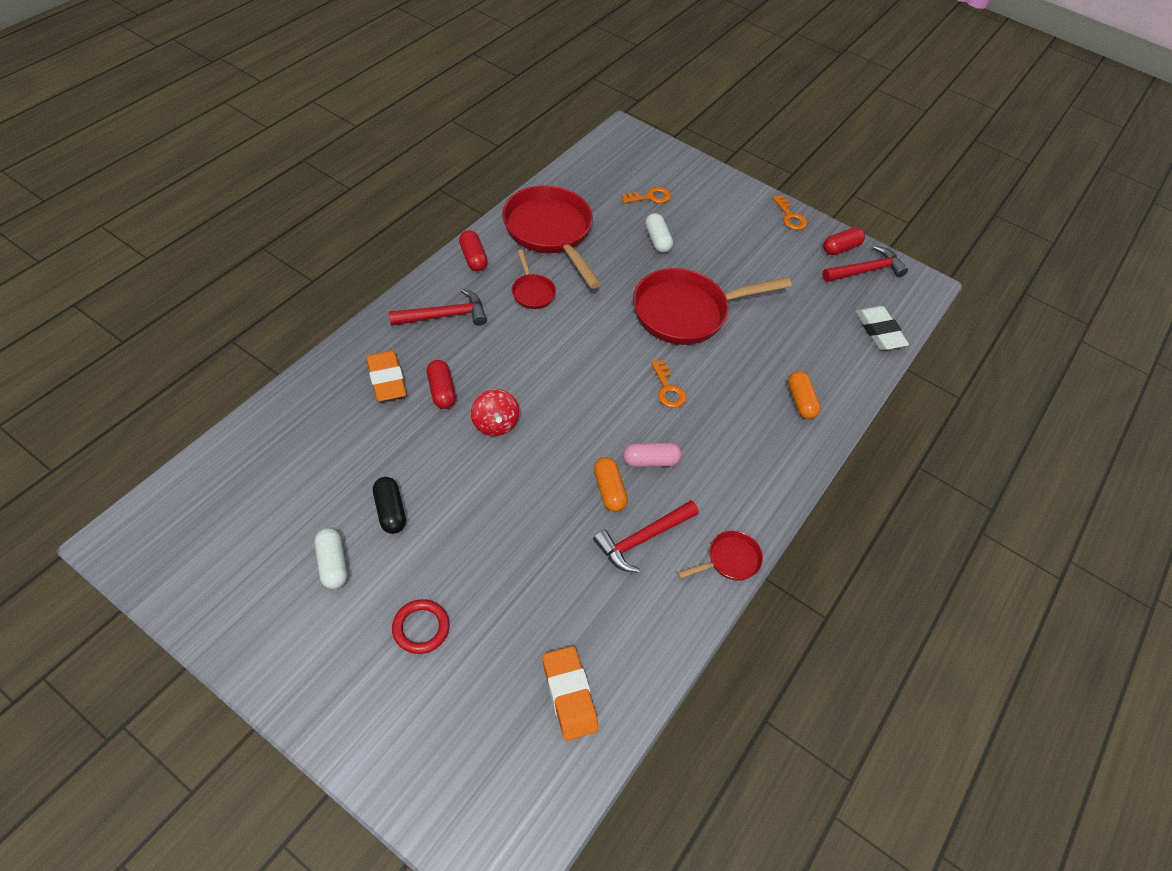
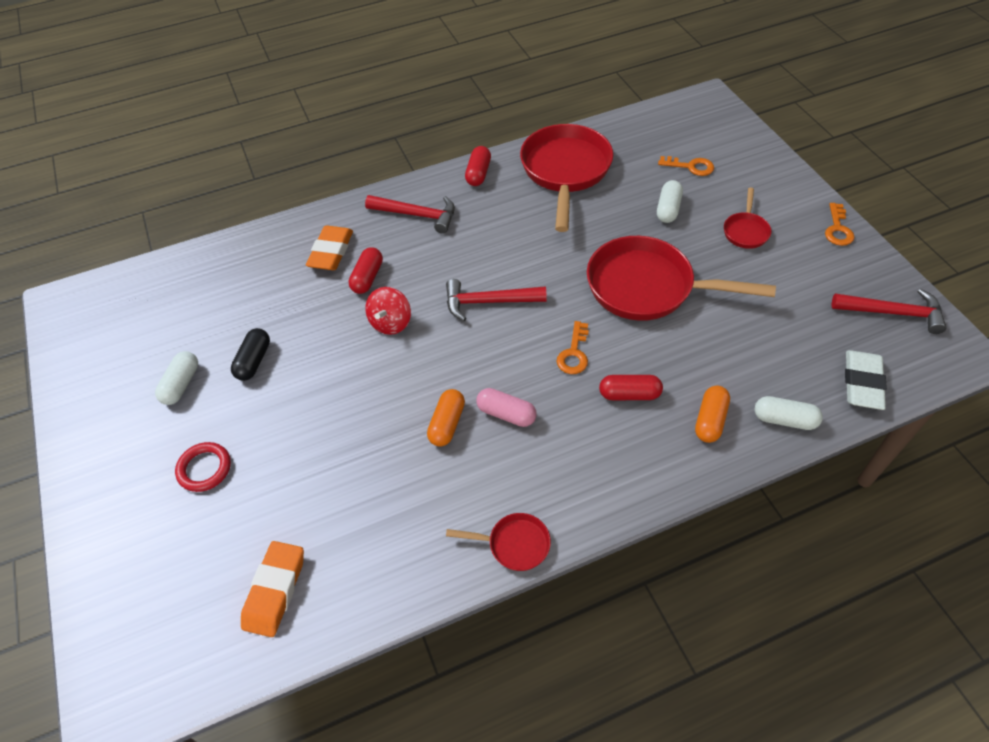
camera: 40 degrees right, 0 degrees up
(532, 292) = (509, 219): red pan -> red pan (745, 231)
(643, 539) = (445, 483): red hammer -> red hammer (489, 302)
(841, 248) = (878, 279): red capsule -> red capsule (629, 394)
(848, 379) = (784, 419): none -> white capsule

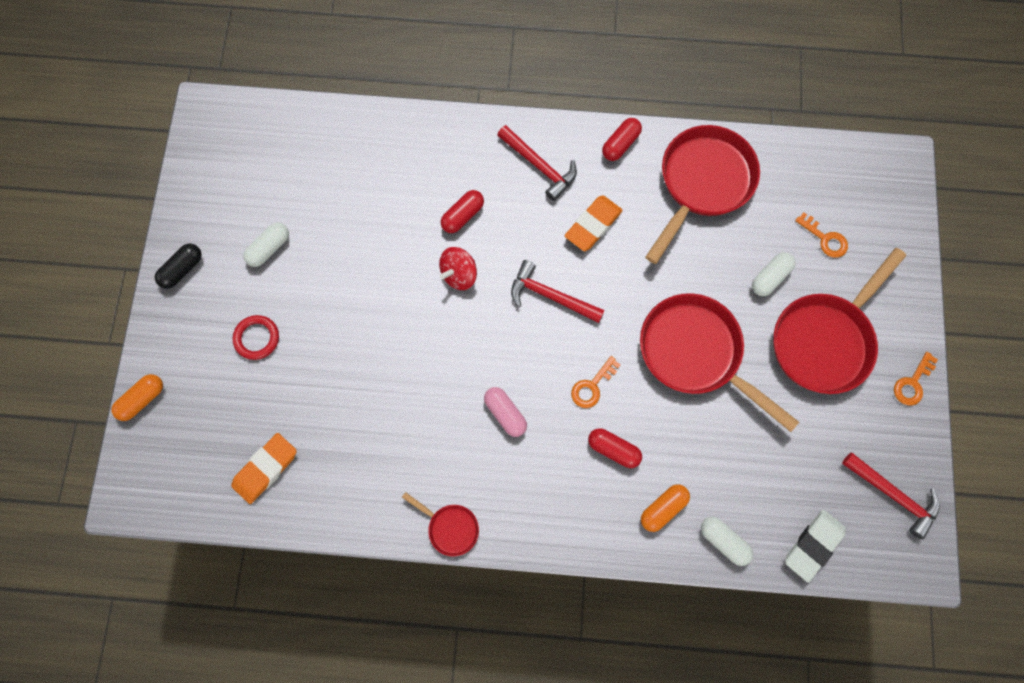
camera: 25 degrees right, 20 degrees up
(254, 361) = (333, 255): black capsule -> black capsule (182, 269)
(331, 252) = (445, 170): orange eraser -> orange eraser (593, 225)
(447, 424) = (454, 397): orange capsule -> orange capsule (142, 399)
(745, 231) = (825, 340): red pan -> red pan, size x2.16

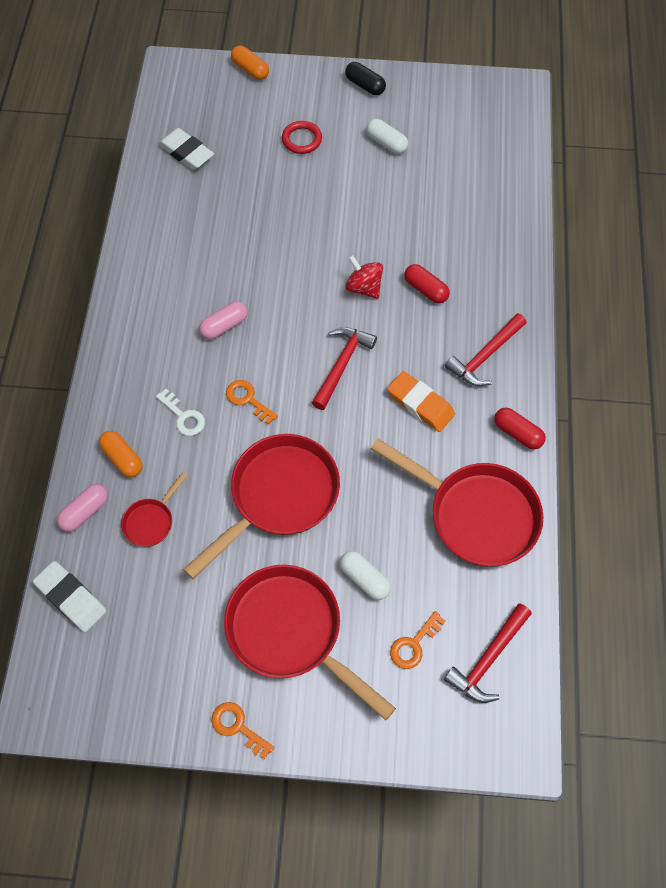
camera: 90 degrees right, 10 degrees down
(266, 469) = (186, 153): orange eraser -> white eraser
(450, 527) = (123, 284): red pan -> red pan (151, 521)
(613, 449) = (183, 416): red capsule -> white key
(723, 541) = (85, 512): white capsule -> pink capsule
(893, 495) = (114, 688): red hammer -> red hammer (488, 659)

